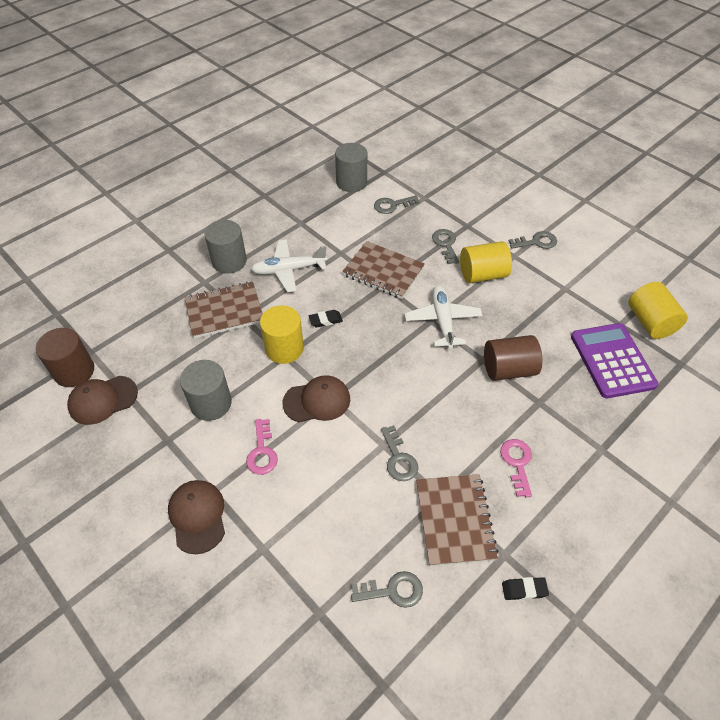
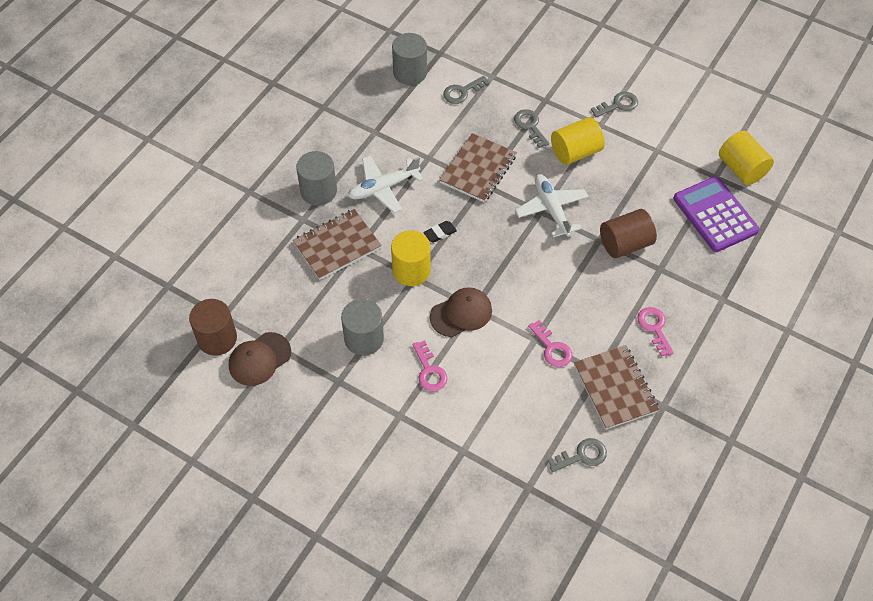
camera: 15 degrees left, 5 degrees up
(197, 516) = (395, 439): brown cap -> none
(383, 271) = (478, 169): brown notebook -> brown notebook turned 75 degrees counterclockwise
(399, 458) = (552, 348): grey key -> pink key
(524, 590) = (685, 429): black eraser -> none

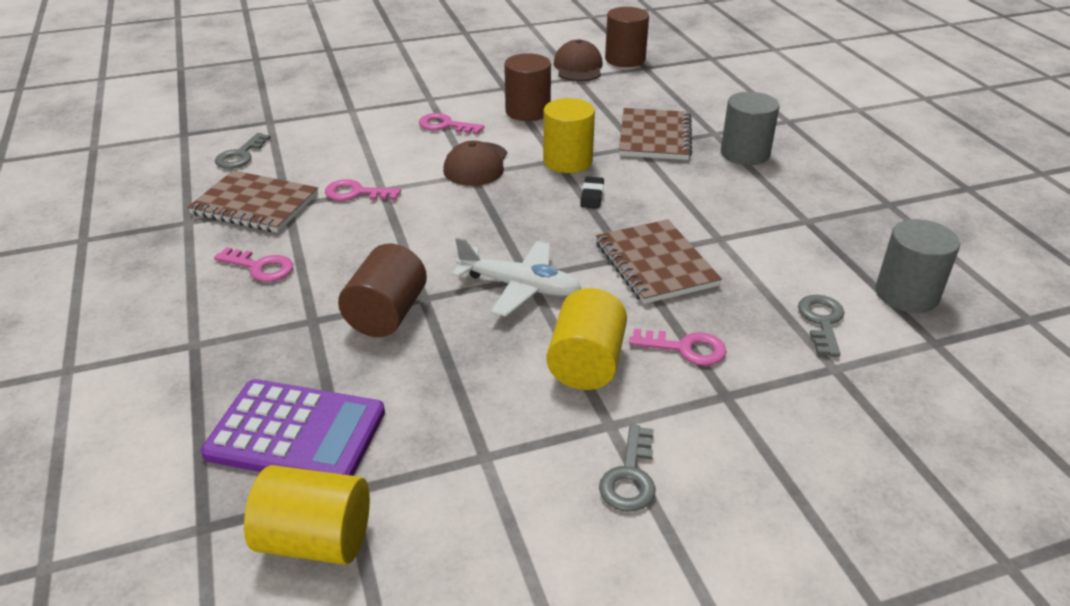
camera: 130 degrees right, 20 degrees down
(364, 338) = (528, 111): grey cylinder -> brown cylinder
(383, 188) = (704, 190): white plane -> none
(530, 126) = (686, 348): grey key -> pink key

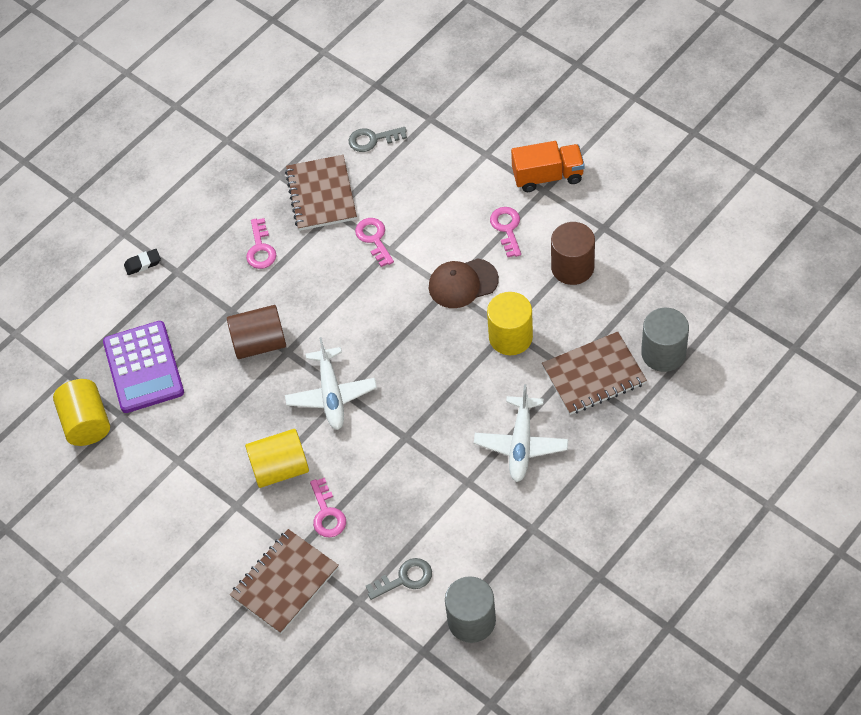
camera: 65 degrees right, 20 degrees up
(418, 92) = (548, 176): none -> orange truck
(578, 67) = (687, 257): brown cap -> none
(592, 196) = (470, 378): black eraser -> black eraser (143, 264)
(625, 59) = (733, 282): brown cylinder -> none
(630, 477) = (203, 533): grey key -> none
(655, 264) = (408, 457): brown notebook -> brown notebook (285, 582)
(699, 194) = (521, 444): none -> white plane
(745, 153) = (612, 449): grey cylinder -> grey cylinder (663, 353)

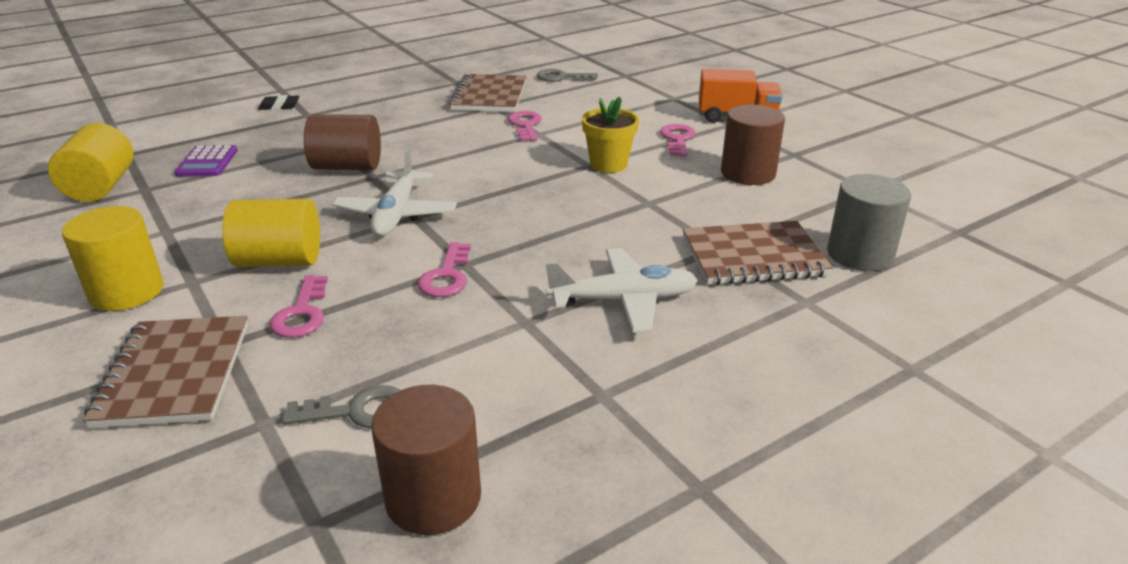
camera: 10 degrees right, 25 degrees down
(143, 367) = (207, 162): purple calculator -> purple calculator, size x0.56
(260, 249) = (403, 114): pink key -> pink key (446, 276)
(285, 582) = (175, 374): brown notebook -> brown notebook turned 60 degrees counterclockwise
(462, 283) = (608, 164): brown cap -> yellow flower pot
(471, 620) = (433, 498): grey cylinder -> brown cylinder
(510, 337) = (649, 209): yellow cylinder -> yellow cylinder (126, 292)
(521, 444) = (624, 300): white plane -> white plane turned 120 degrees counterclockwise

